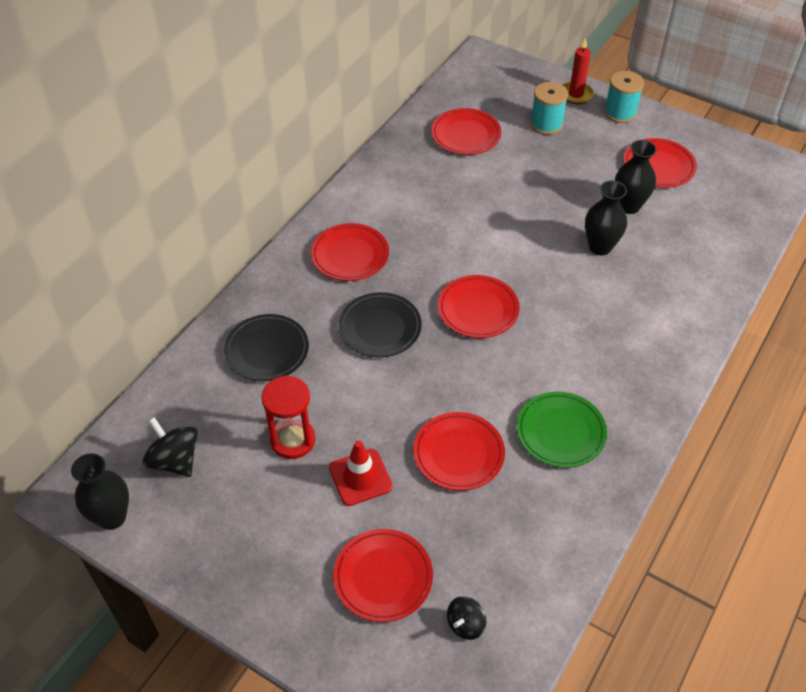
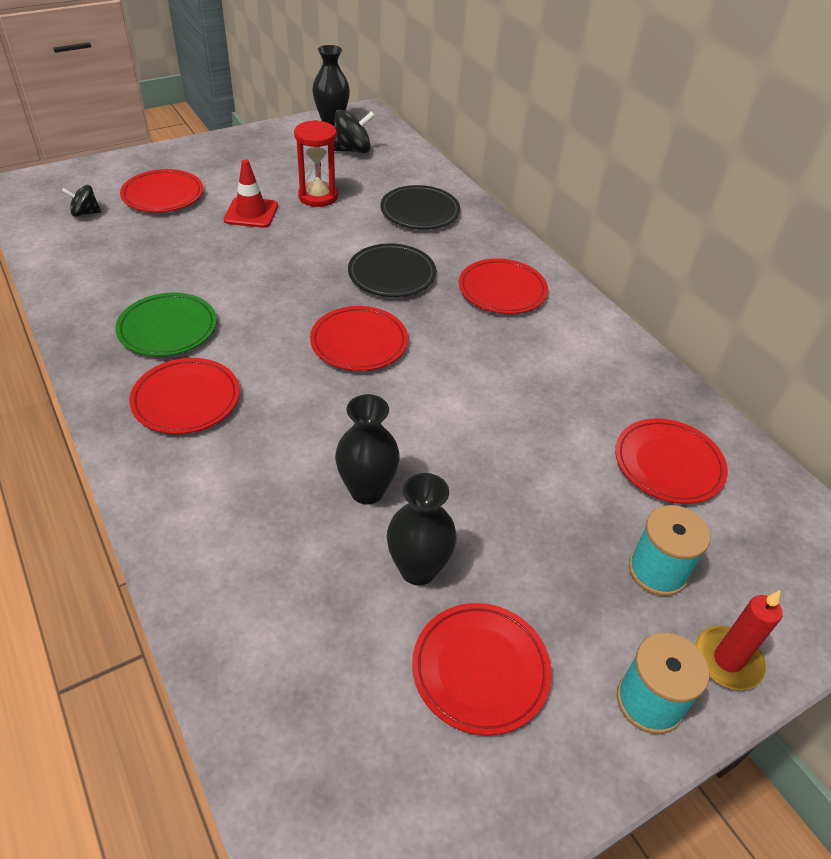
camera: 115 degrees right, 5 degrees down
(458, 453) = (216, 264): red plate -> red plate (186, 399)
(465, 624) = (85, 213): black spinning top -> black spinning top turned 75 degrees counterclockwise

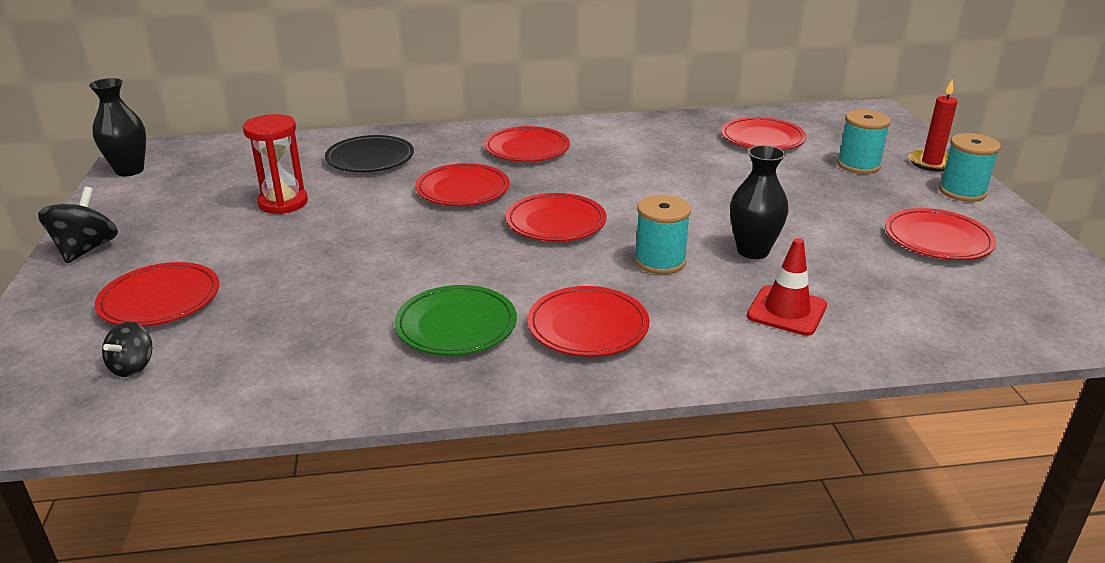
camera: 65 degrees left, 15 degrees down
(251, 213) = (272, 245): red traffic cone -> red traffic cone (786, 311)
(315, 424) = (660, 261): none -> turquoise spool
(352, 150) = (210, 170): black spinning top -> black spinning top (86, 249)
(392, 274) = (463, 190): black plate -> red plate
(418, 569) = (843, 245): black vase -> none

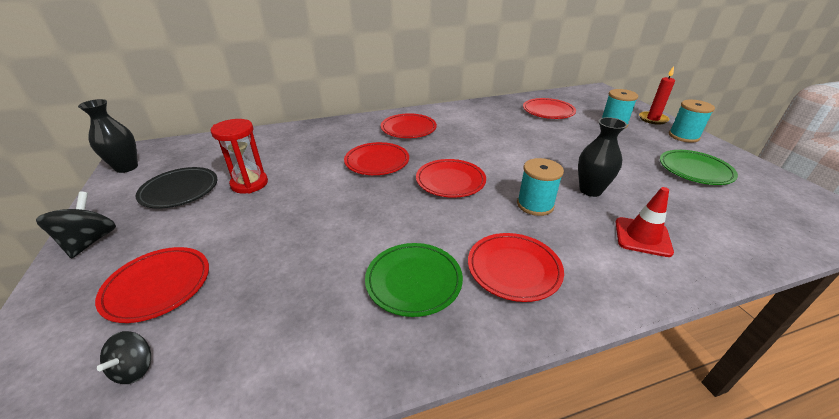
camera: 10 degrees left, 5 degrees up
(370, 158) = (305, 144): black plate -> black plate (180, 190)
(937, 239) = (695, 170): red plate -> green plate

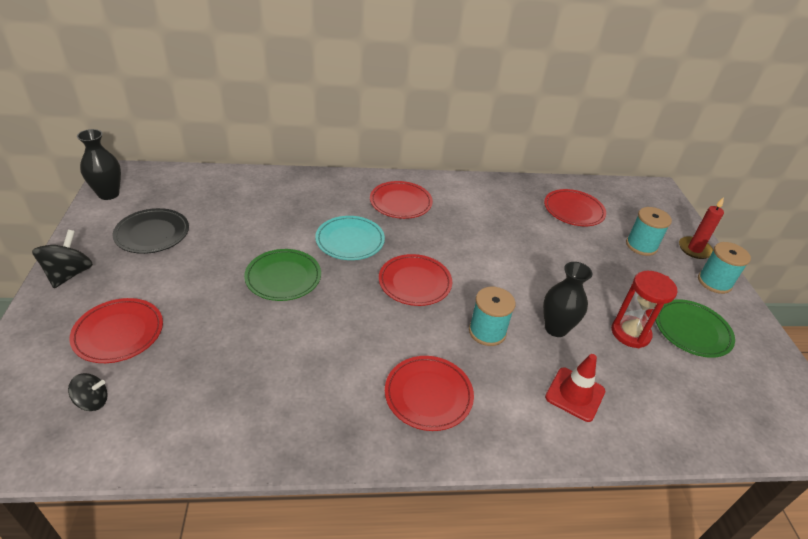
camera: 10 degrees right, 5 degrees up
(135, 368) = (92, 401): black spinning top -> black spinning top turned 120 degrees counterclockwise
(249, 184) = (217, 240): red hourglass -> red hourglass (630, 333)
(377, 162) = (350, 241): red plate -> turquoise plate
(413, 281) = (332, 383): green plate -> green plate (283, 277)

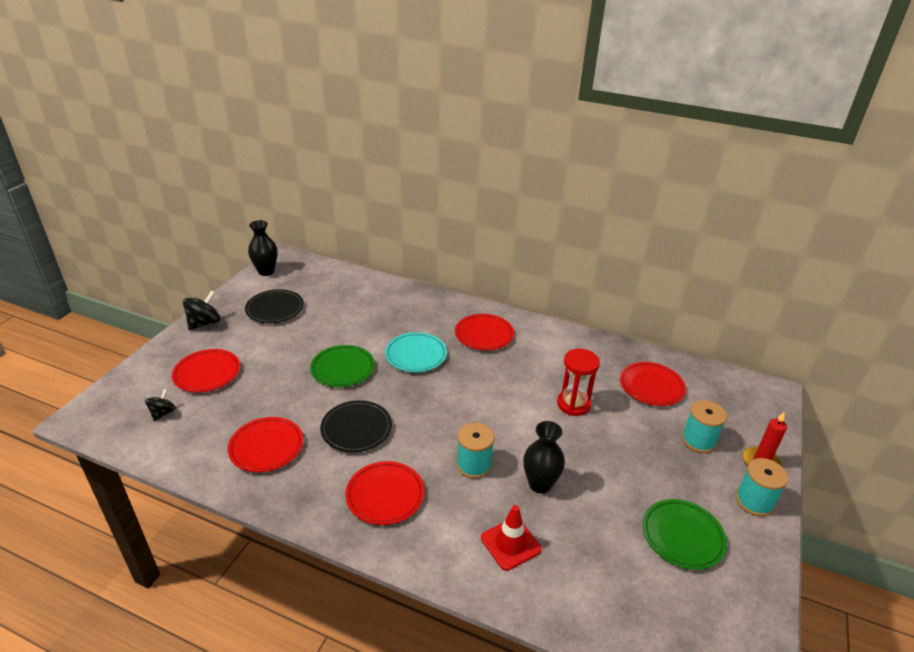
camera: 30 degrees right, 5 degrees down
(92, 401) = (163, 413): black spinning top -> black spinning top turned 90 degrees counterclockwise
(346, 337) = (356, 429): none -> black plate
(415, 282) = (443, 405): red plate -> red plate (266, 447)
(630, 333) = (612, 514): red hourglass -> red hourglass (573, 404)

